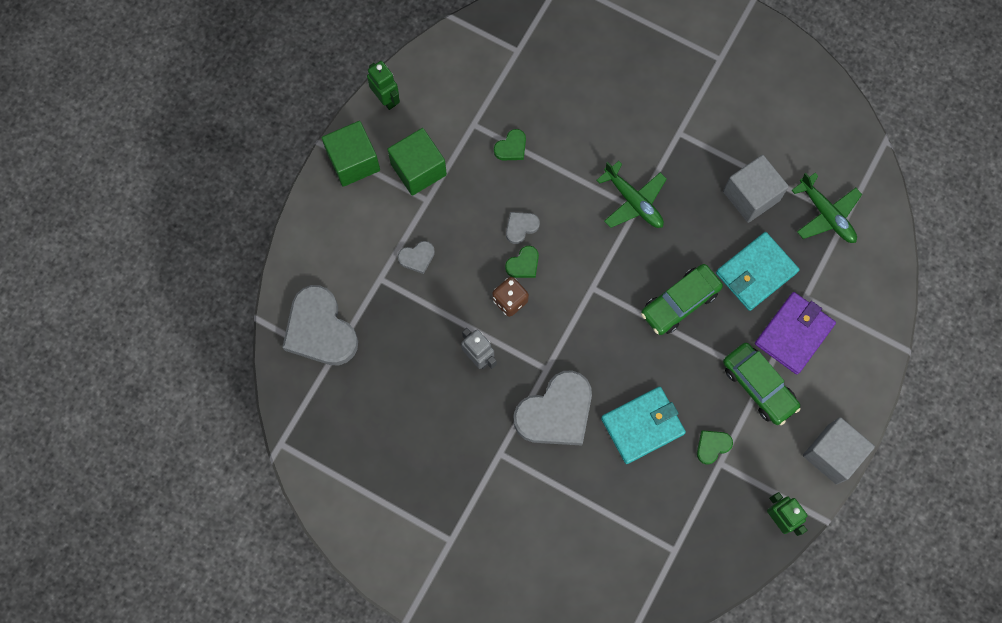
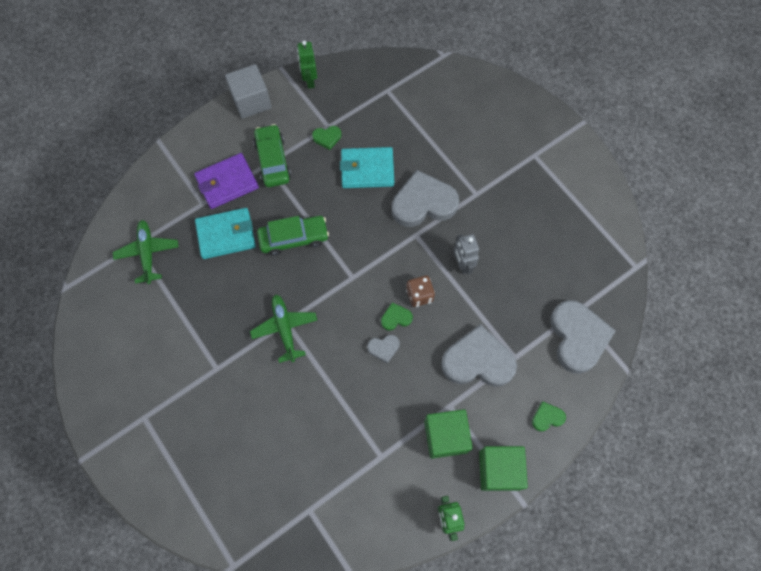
camera: 155 degrees left, 5 degrees down
(417, 257) = (478, 361): grey heart -> grey heart, size x2.22
(511, 147) = (359, 420): green heart -> green heart (547, 417)
(751, 196) = (193, 292): grey cube -> none

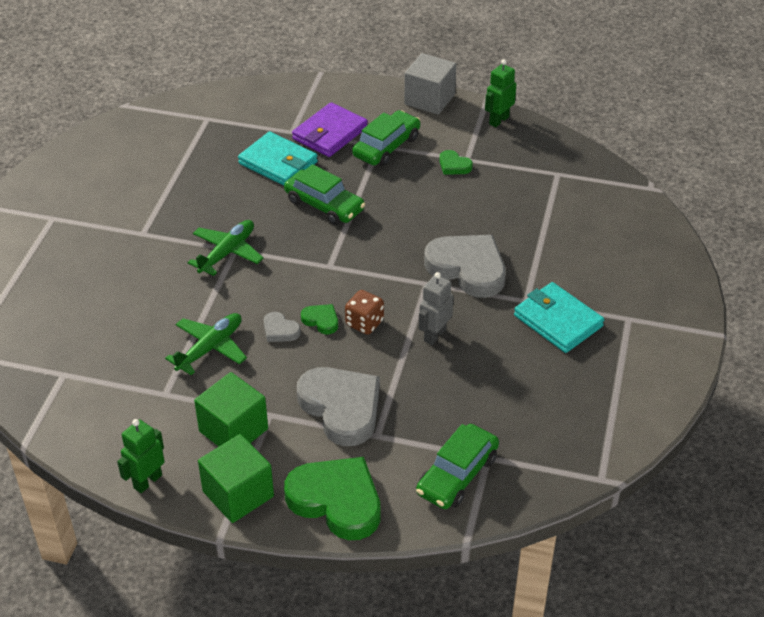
camera: 50 degrees right, 25 degrees down
(148, 253) = (207, 129): green plane -> green plane (210, 348)
(227, 183) = (330, 133): purple wallet -> purple wallet turned 75 degrees counterclockwise
(367, 169) = (454, 210): turquoise wallet -> turquoise wallet (558, 321)
(547, 417) = (336, 501): green heart -> green heart, size x2.22
(577, 337) = (457, 475): grey heart -> green car

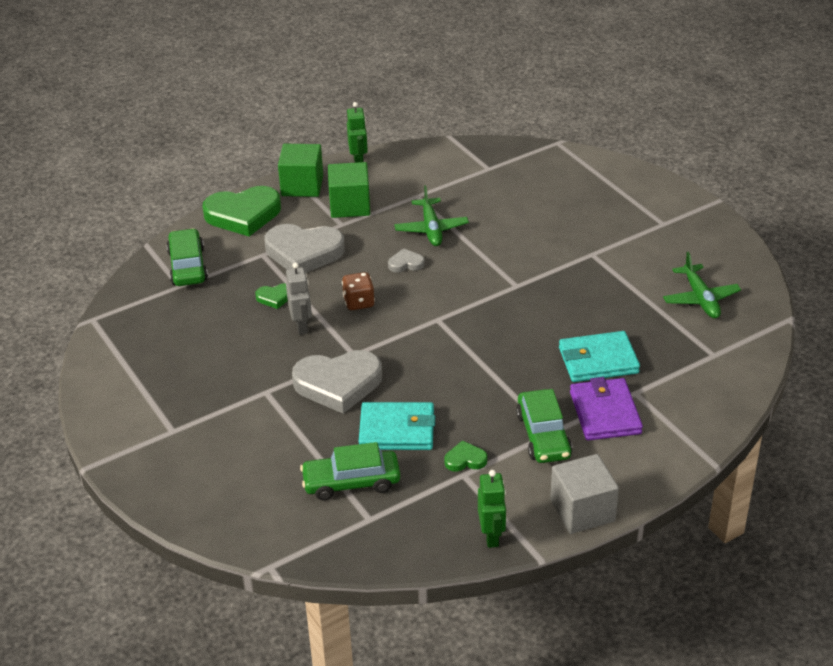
camera: 135 degrees right, 5 degrees down
(227, 252) = (518, 280): green plane -> green plane (700, 299)
(321, 320) = (389, 285): green heart -> green heart (275, 297)
(324, 205) = (510, 355): green car -> green car (351, 482)
(558, 321) = (225, 393): turquoise wallet -> turquoise wallet (397, 430)

